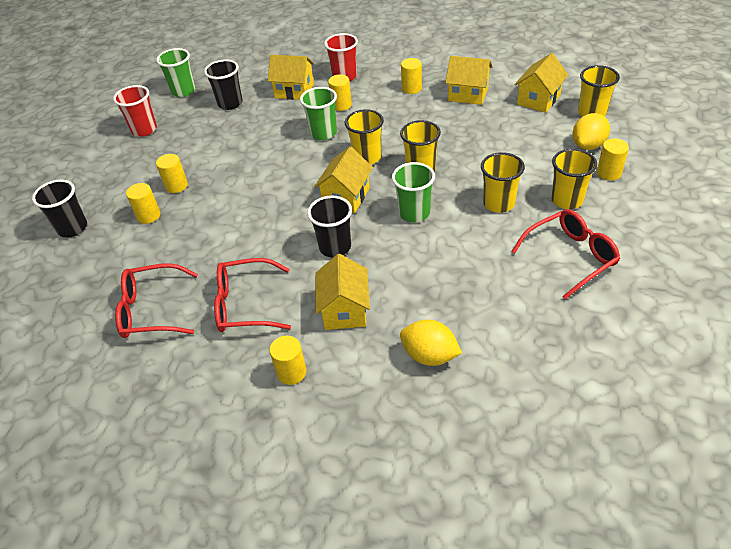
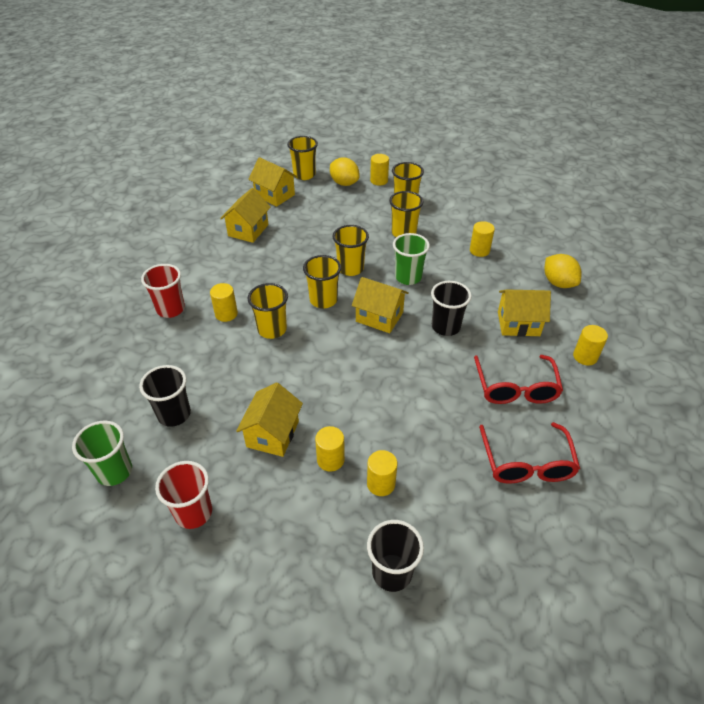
camera: 90 degrees left, 0 degrees up
(294, 91) = (177, 352): yellow house -> yellow house (273, 434)
(323, 133) = (272, 329): green cup -> yellow cup
(411, 88) = (220, 263): yellow cylinder -> yellow cylinder (479, 250)
(429, 356) = (558, 283): yellow lemon -> yellow lemon turned 60 degrees counterclockwise
(570, 257) = (464, 210): red glasses -> none

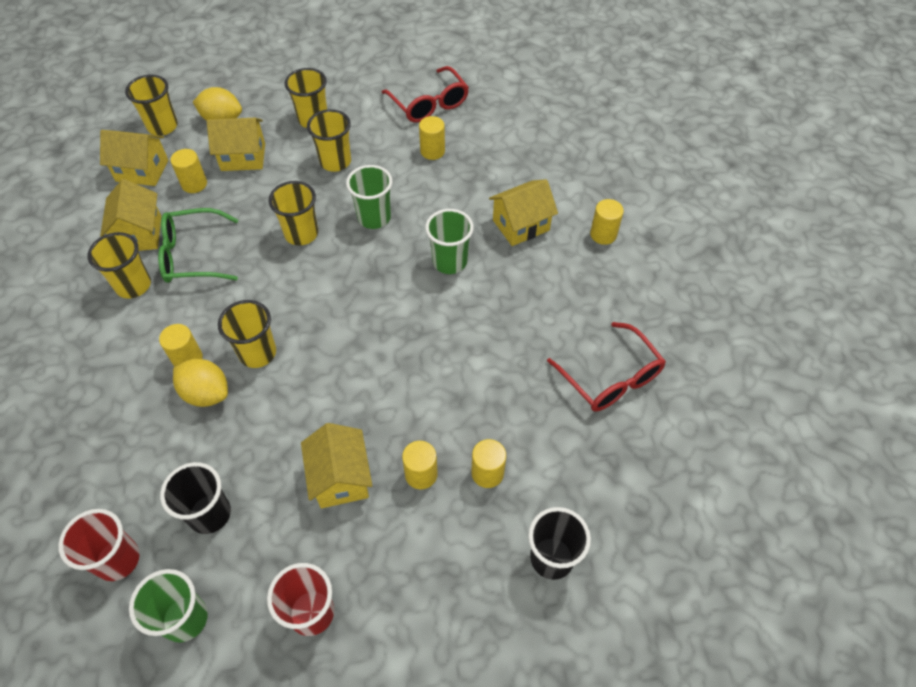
camera: 30 degrees left, 10 degrees up
(171, 309) = (110, 385): red cup -> red cup (118, 560)
(272, 254) = (193, 255): none -> green glasses
(323, 300) = (295, 288): yellow cup -> yellow cup (133, 285)
(379, 180) = (263, 101): yellow cylinder -> yellow cylinder (194, 184)
(379, 317) = (371, 281): yellow house -> yellow house (243, 157)
(445, 327) = (449, 262): black cup -> green cup
(515, 387) = (557, 300): red glasses -> red glasses (429, 103)
(558, 283) = (534, 158): yellow lemon -> yellow lemon (206, 393)

